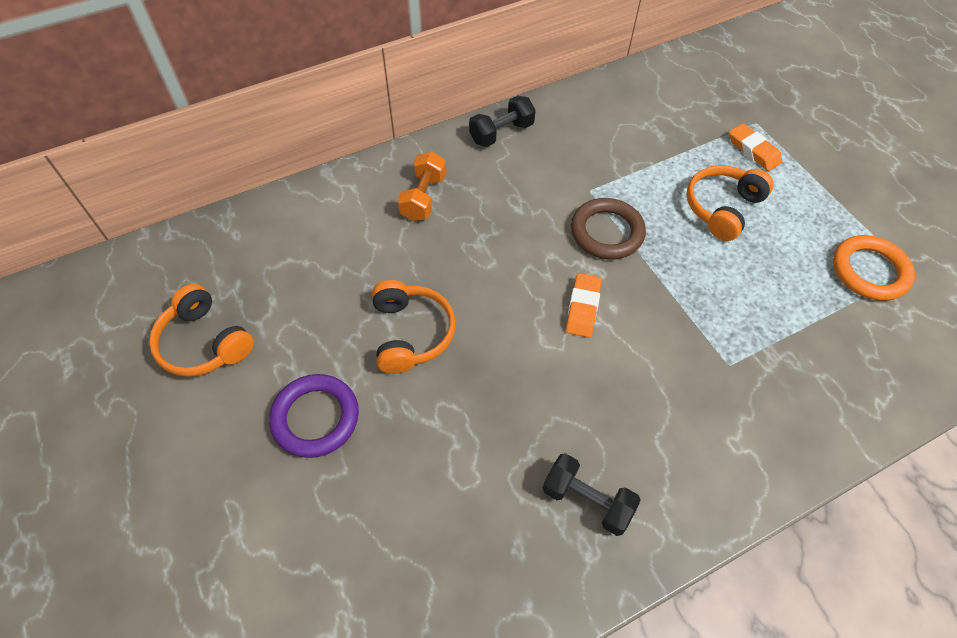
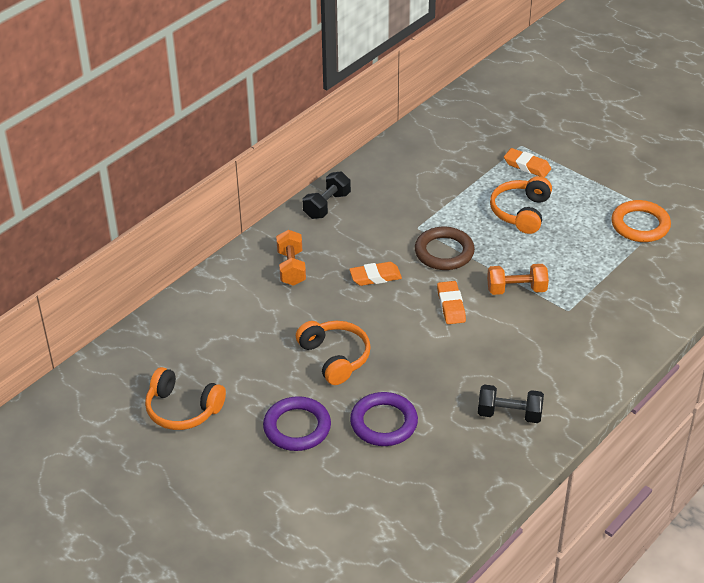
camera: 20 degrees left, 15 degrees down
(421, 451) = (383, 423): none -> purple ring
(511, 239) = (375, 277): none -> orange eraser
(673, 312) = (516, 289): none -> orange dumbbell

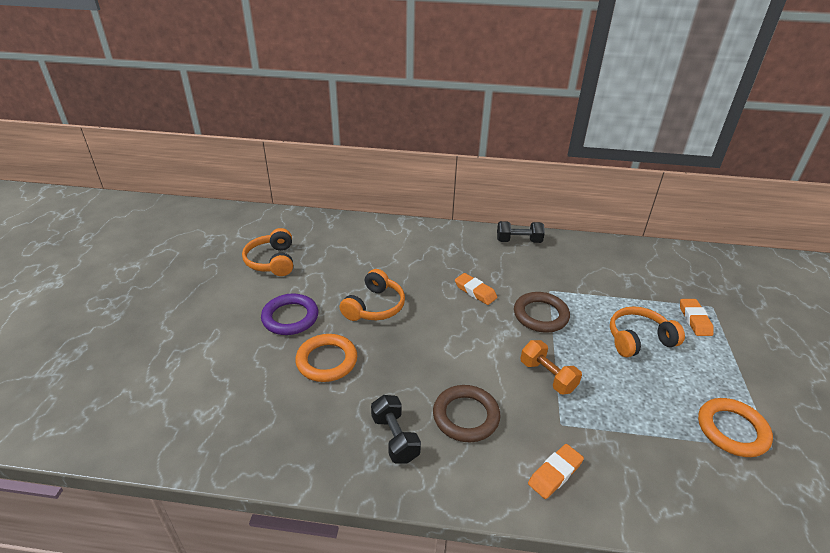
camera: 55 degrees right, 5 degrees down
(291, 268) = (442, 251): orange dumbbell -> none
(383, 423) = (327, 361): purple ring -> orange ring
(451, 305) = (487, 344): orange eraser -> orange eraser (555, 473)
(519, 361) = (466, 416): none -> brown ring

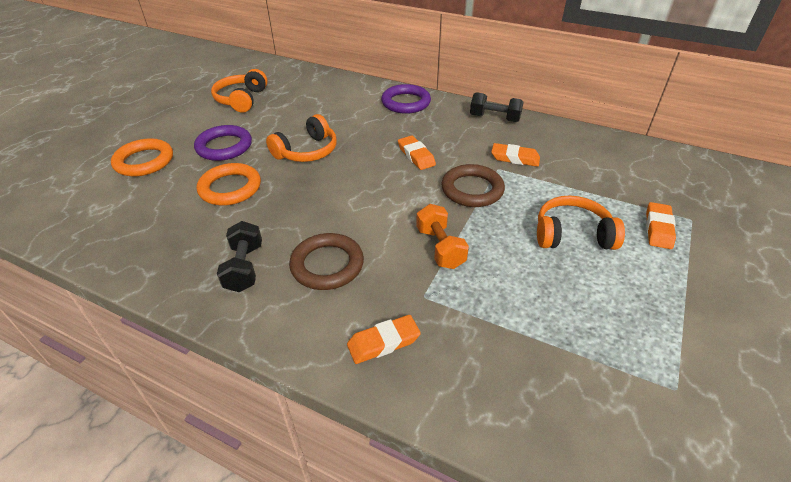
camera: 20 degrees right, 5 degrees up
(433, 238) = (406, 102): none -> purple ring
(557, 278) = (515, 158): none -> orange eraser
(732, 430) = (632, 354): orange ring -> orange ring (144, 161)

